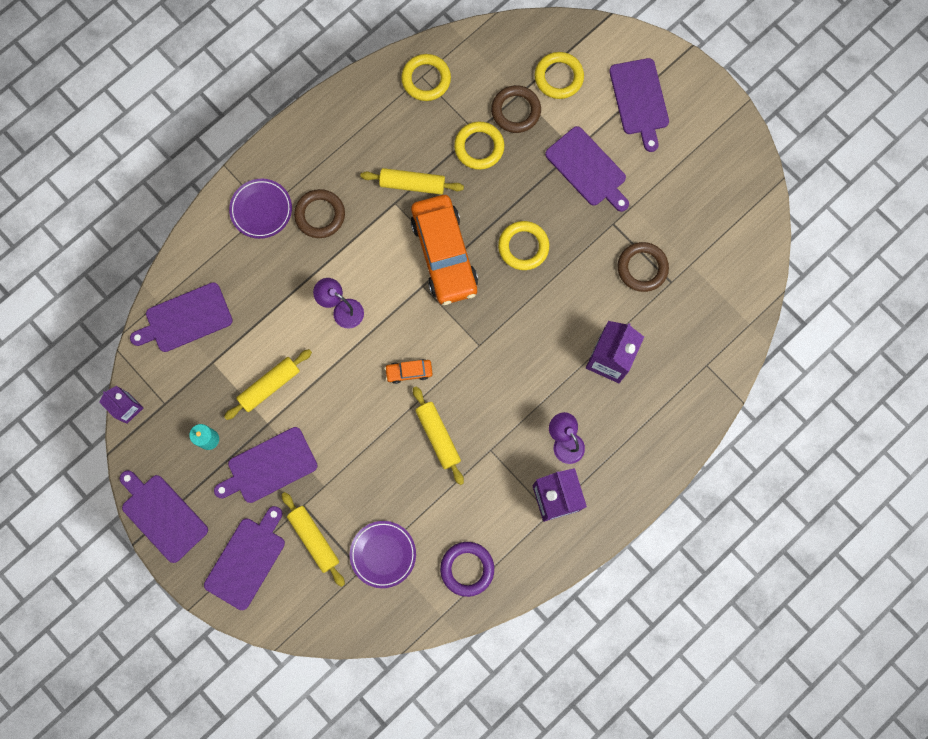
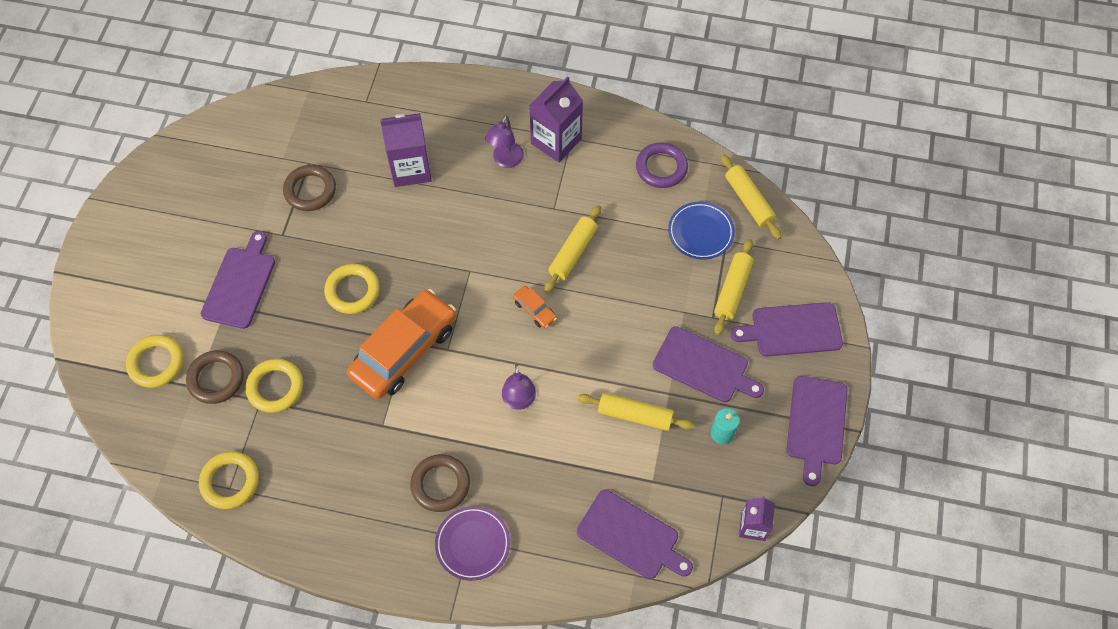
camera: 125 degrees left, 15 degrees down
(383, 554) = (700, 232): purple plate -> blue plate
(412, 184) = (353, 422): yellow rolling pin -> yellow rolling pin (749, 201)
(639, 100) = (141, 282): purple cutting board -> none

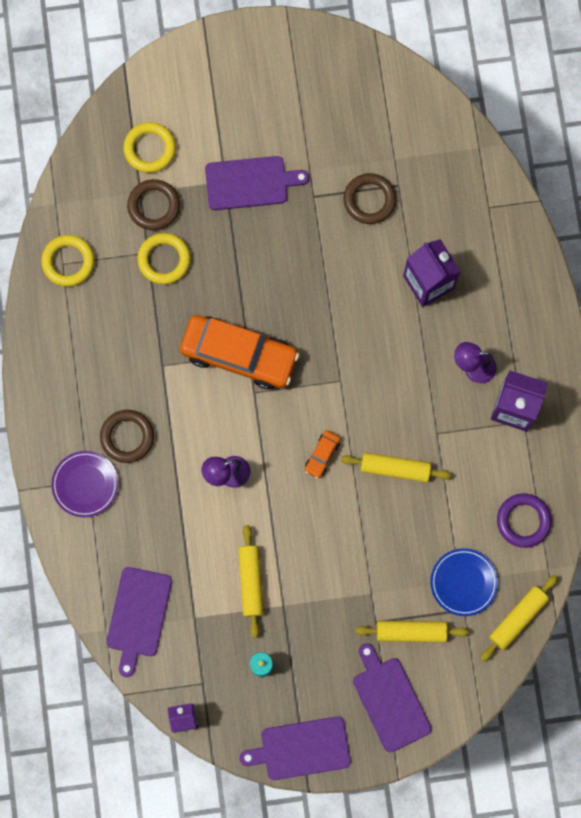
camera: 70 degrees right, 15 degrees up
(352, 291) = (280, 284): yellow ring -> none
(704, 366) = (322, 629): purple cutting board -> none

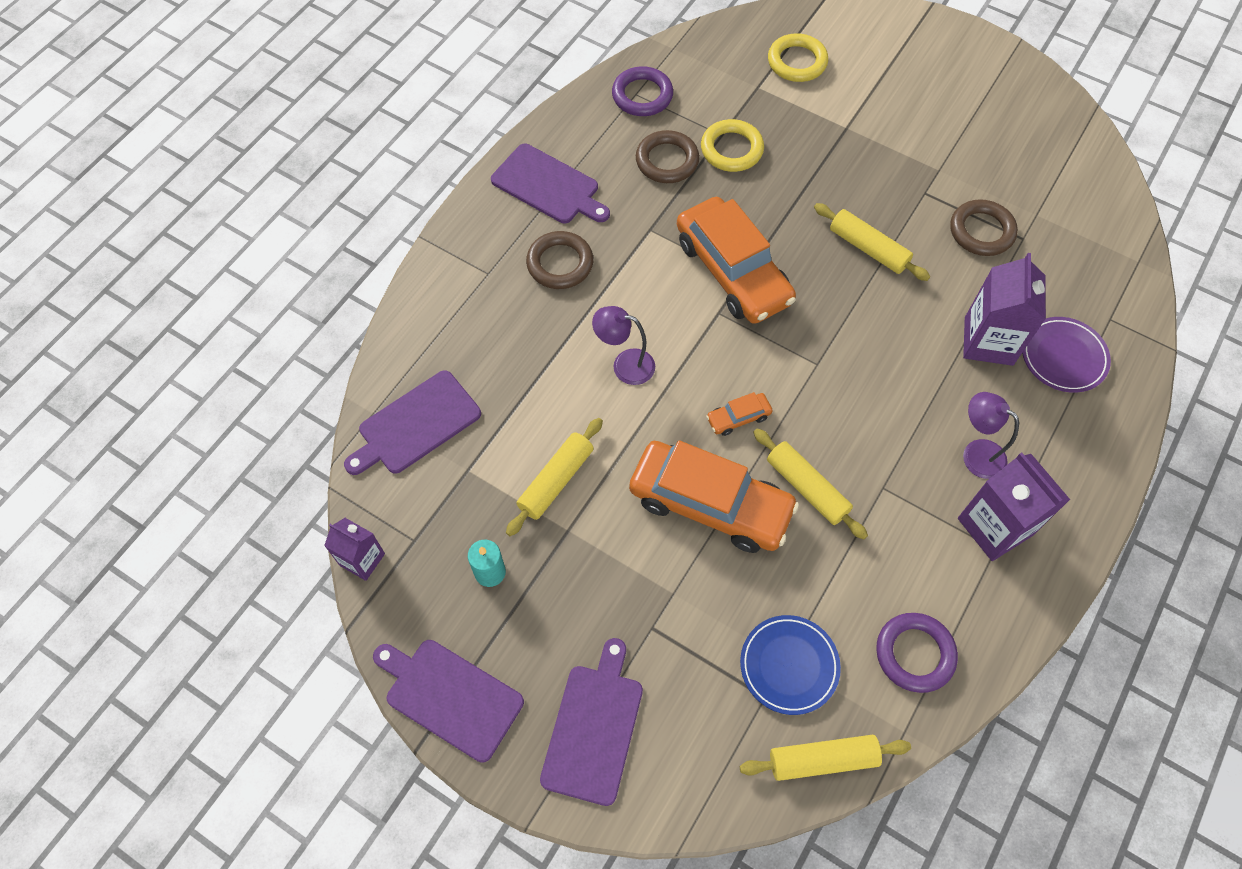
camera: 40 degrees right, 15 degrees down
(68, 262) = (642, 95): yellow ring -> purple ring
(85, 484) = (482, 274): purple plate -> purple plate (1063, 357)
(154, 206) = (760, 104): brown ring -> brown ring (667, 161)
(250, 183) = (870, 143): purple cutting board -> purple cutting board (548, 186)
(349, 523) = (710, 504): none -> orange car
(411, 632) = (683, 671): yellow rolling pin -> yellow rolling pin (868, 248)

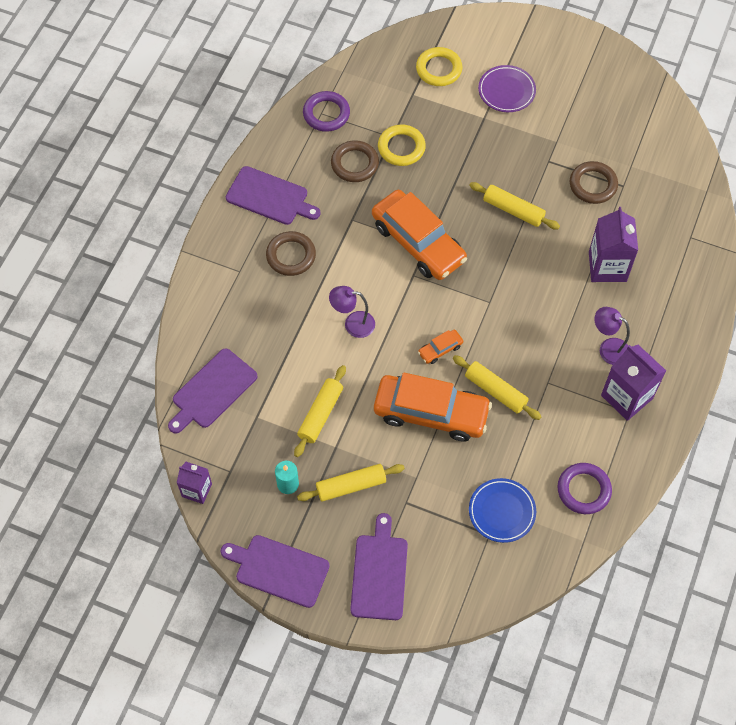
camera: 10 degrees left, 0 degrees up
(822, 760) = (533, 567): yellow rolling pin -> yellow rolling pin (351, 486)
(1063, 357) = (660, 270): purple plate -> purple plate (506, 91)

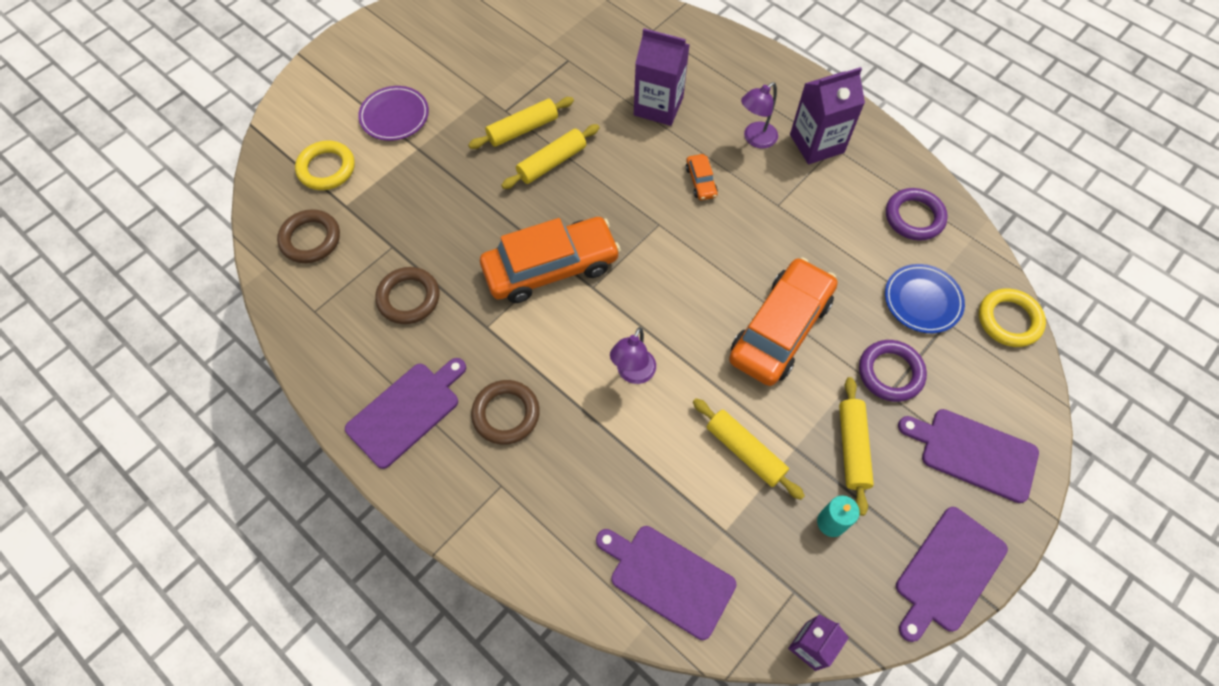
camera: 70 degrees left, 0 degrees up
(212, 391) = (668, 578): purple cutting board -> purple cutting board turned 150 degrees clockwise
(326, 114) = (318, 306): purple ring -> purple ring (890, 373)
(401, 148) = (413, 241): yellow ring -> yellow ring (1009, 320)
(440, 349) = (701, 292): orange car -> orange car (701, 181)
(495, 391) = (772, 256): yellow rolling pin -> yellow rolling pin (522, 129)
(593, 185) = (554, 84): brown ring -> brown ring (310, 239)

